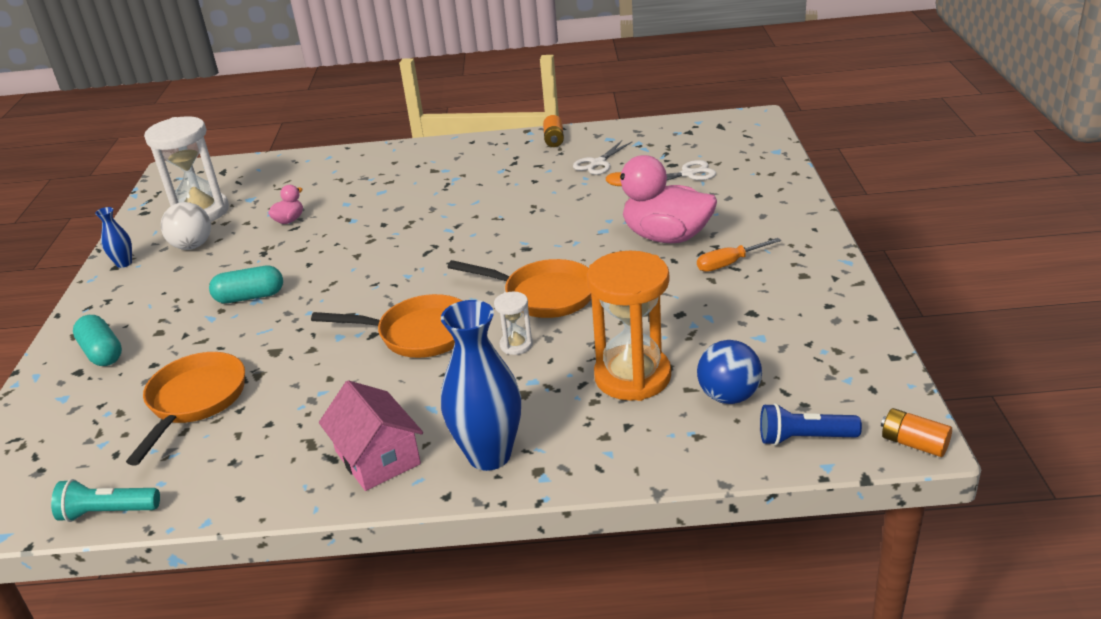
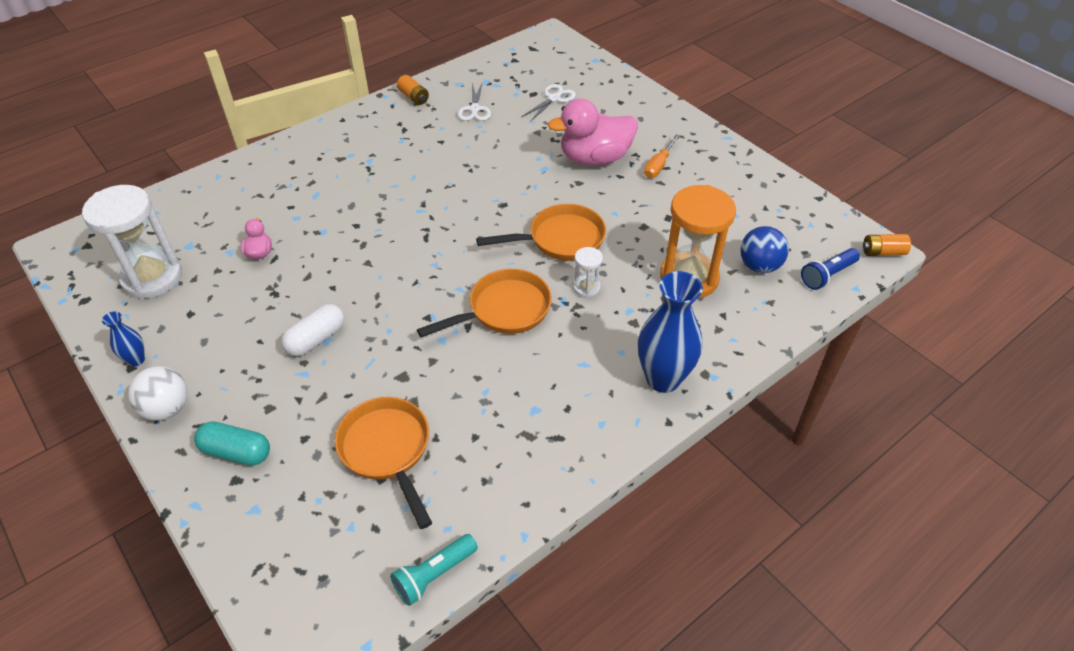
camera: 40 degrees left, 15 degrees up
(192, 246) = (190, 314): white ball -> white ball (167, 408)
(250, 297) = (316, 339): turquoise capsule -> white capsule
(377, 457) = (590, 420): pink house -> none

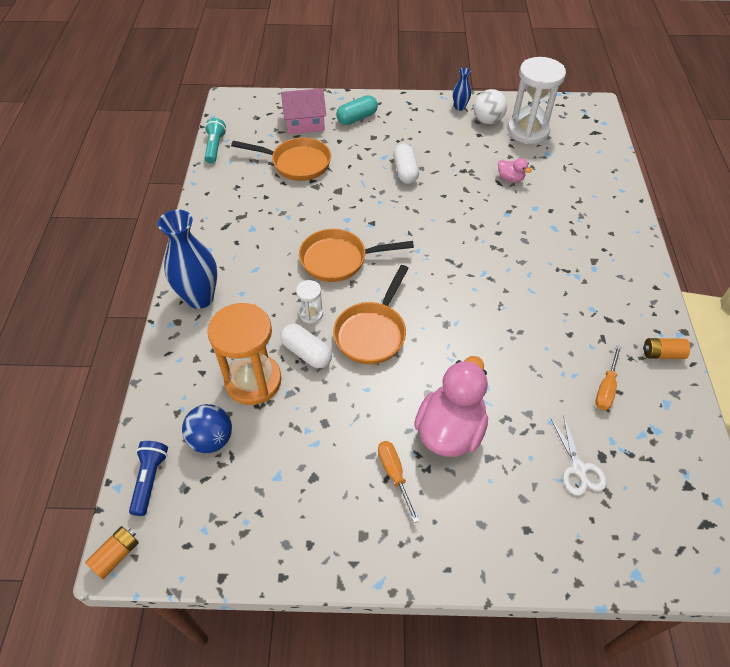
camera: 130 degrees right, 5 degrees up
(167, 408) = (411, 107): white ball -> white ball (487, 120)
(292, 505) = (305, 123): none -> pink house
(474, 109) = (606, 388): white scissors -> orange screwdriver
(504, 310) = (339, 260): orange pan -> orange pan turned 75 degrees clockwise
(626, 265) = (306, 353): none -> white capsule

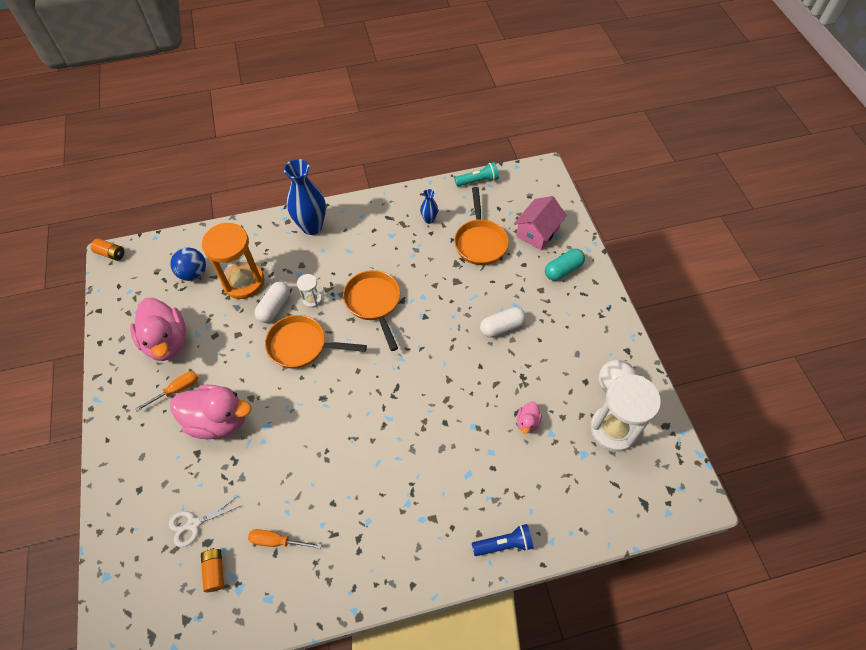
camera: 75 degrees right, 5 degrees up
(150, 479) = (161, 251): blue flashlight -> blue flashlight (504, 544)
(305, 123) = (537, 232): pink house -> pink house turned 60 degrees clockwise
(315, 482) = (167, 342): none -> pink duck
(357, 118) = (563, 270): turquoise capsule -> turquoise capsule turned 75 degrees counterclockwise
(459, 107) = (623, 355): blue vase -> blue vase (429, 220)
(662, 354) = (326, 593): orange battery -> orange battery (215, 571)

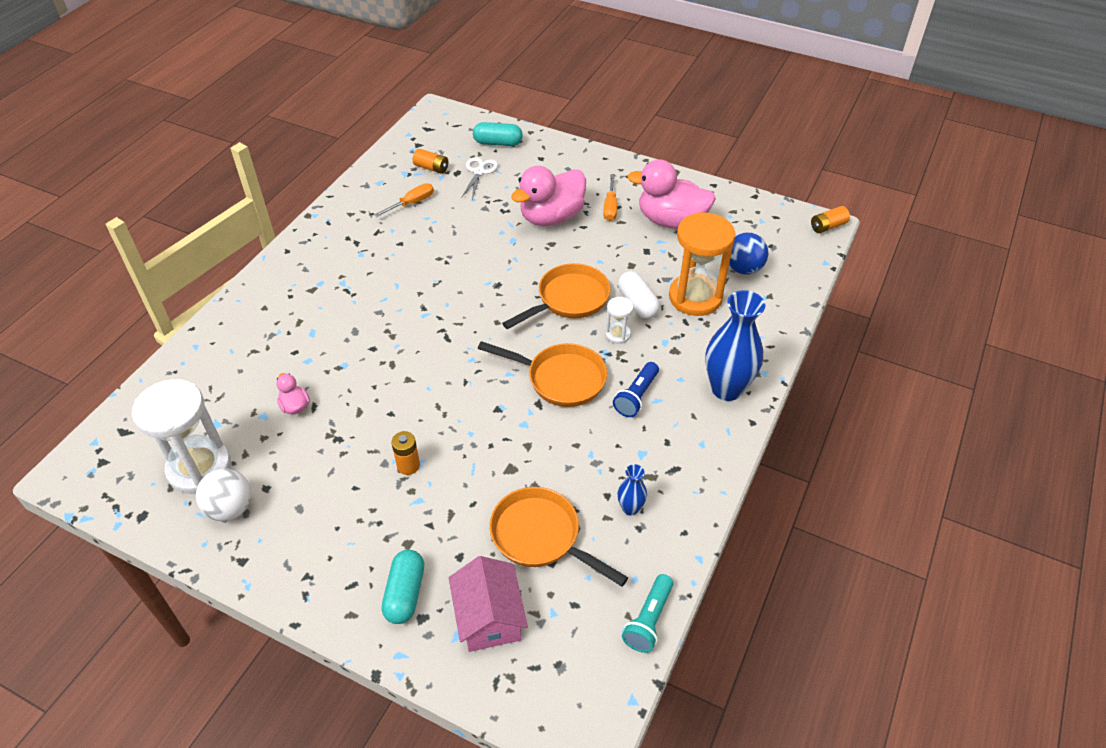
camera: 130 degrees right, 10 degrees down
(136, 546) = (498, 143): none -> turquoise capsule
(502, 327) = (408, 465): white capsule -> orange battery
(504, 544) = (236, 316): blue flashlight -> blue flashlight (636, 396)

